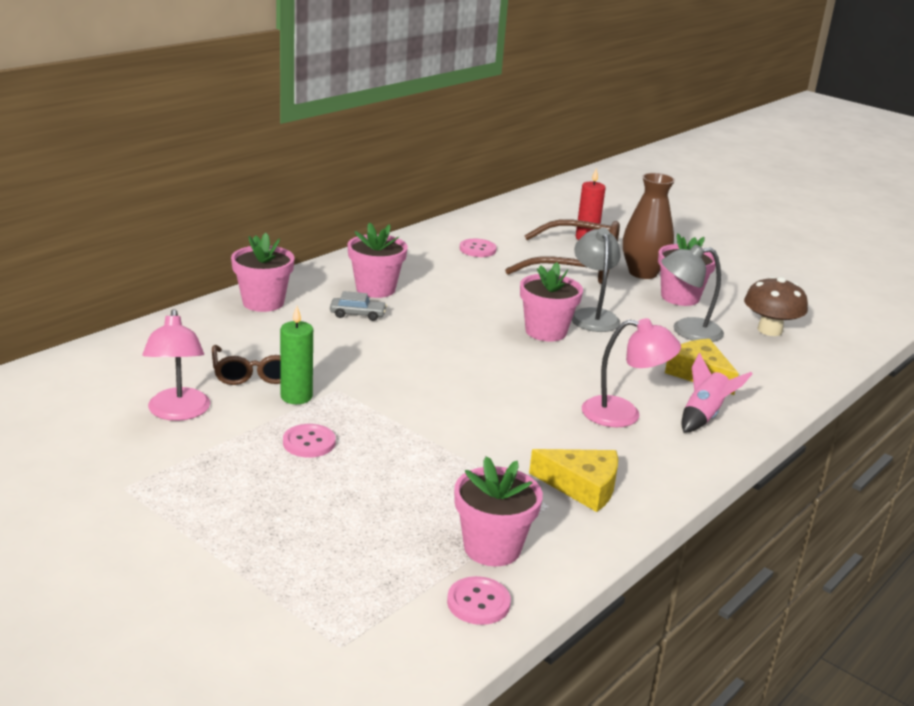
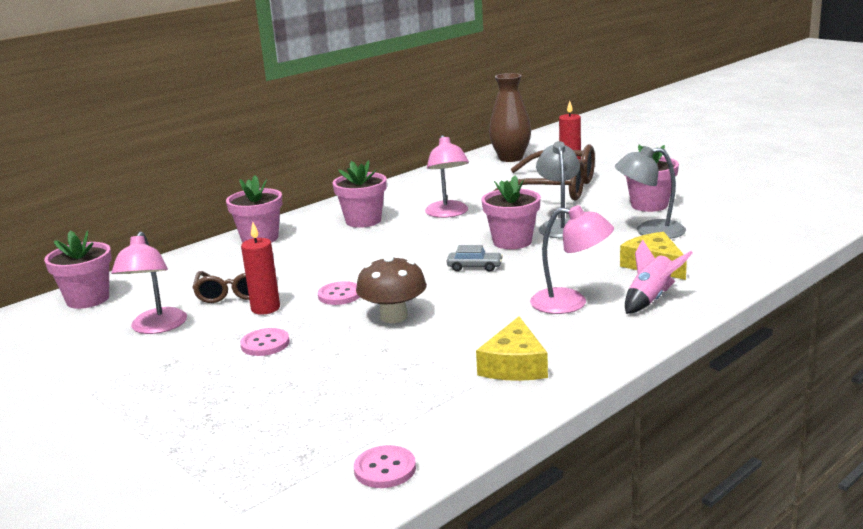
camera: 10 degrees right, 5 degrees down
(296, 397) = (265, 308): green candle -> red candle
(357, 314) = (341, 241): grey car -> grey car (474, 267)
(468, 288) = (448, 213): none -> pink lamp
(477, 249) = (465, 184): pink button -> pink button (340, 295)
(492, 548) = (412, 421): pink flower pot -> pink flower pot (88, 299)
(582, 486) = (514, 365): yellow cheese -> yellow cheese turned 75 degrees clockwise
(643, 273) = (617, 189): brown vase -> brown vase (511, 158)
(769, 330) = (733, 224): brown mushroom -> brown mushroom (394, 317)

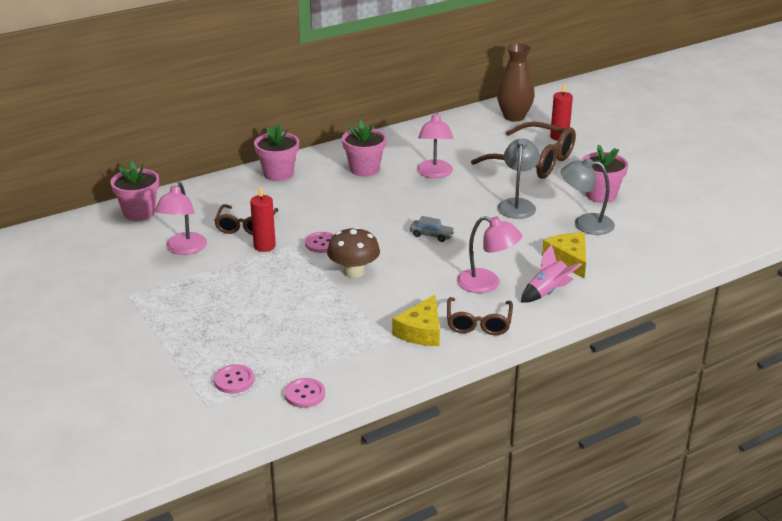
camera: 10 degrees right, 10 degrees up
(265, 344) = (256, 279): pink button -> pink button (234, 380)
(512, 242) = (472, 214): pink flower pot -> none
(585, 344) = (478, 323): none -> brown glasses

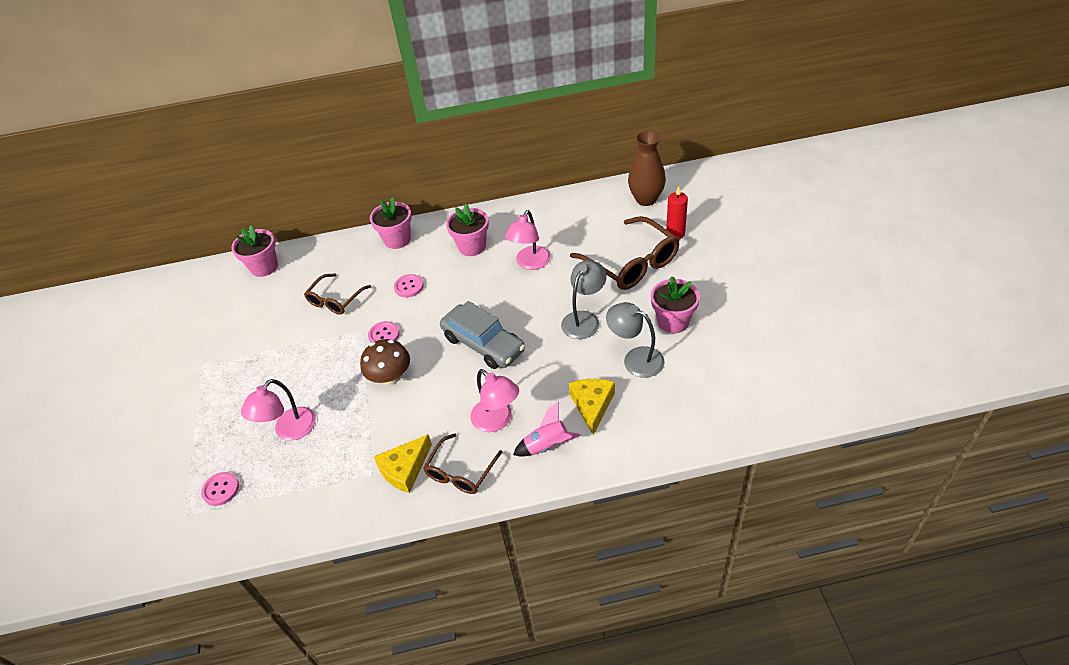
camera: 25 degrees right, 15 degrees up
(183, 249) = (272, 318): pink lamp -> pink lamp (289, 431)
(264, 246) = (336, 328): red candle -> none
(305, 394) = (265, 523): pink button -> pink button (409, 286)
(431, 235) = (483, 344): grey car -> grey car, size x2.20

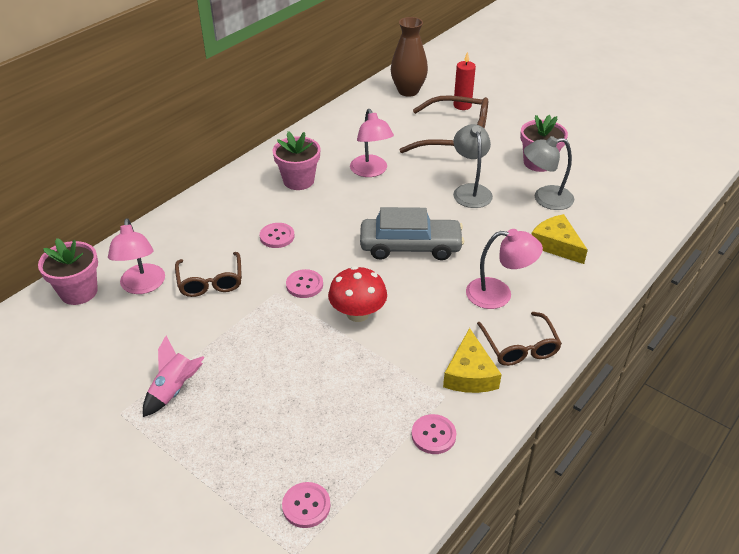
camera: 45 degrees left, 5 degrees down
(289, 431) = (313, 412): pink lamp -> pink lamp (142, 286)
(333, 496) = (433, 435): none -> pink button
(390, 377) = (358, 313): brown mushroom -> red mushroom
(397, 239) = (211, 205): pink flower pot -> none
(547, 446) = (561, 289): pink rocket -> pink rocket (174, 390)

